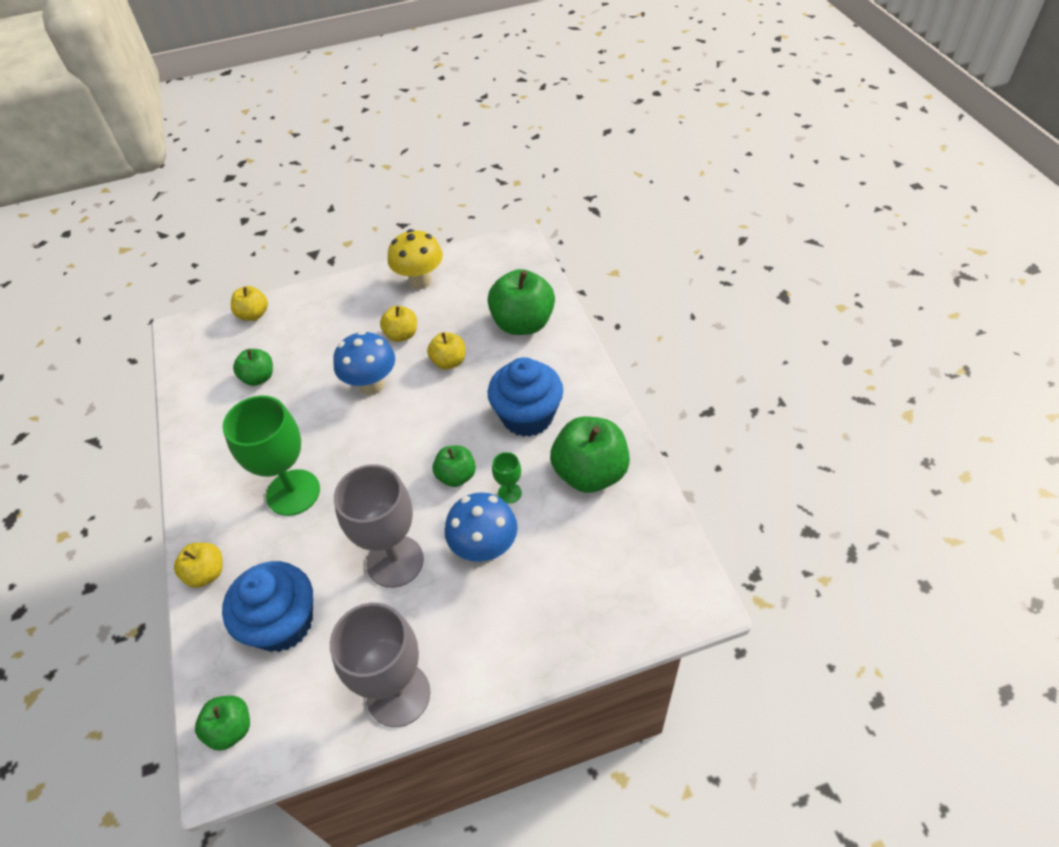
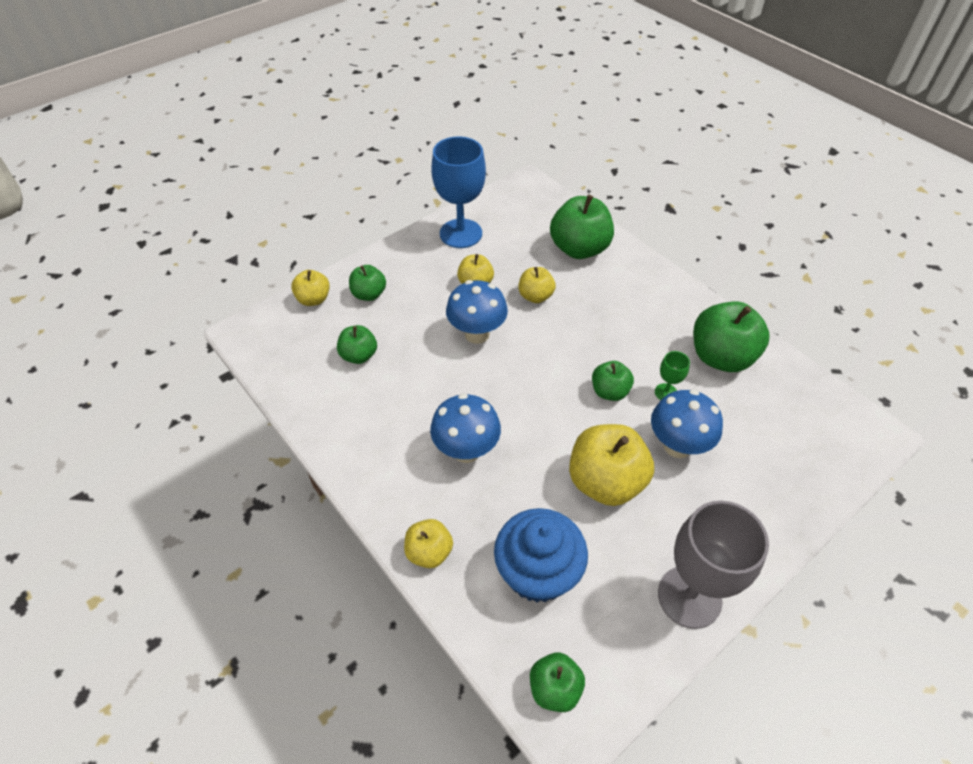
camera: 25 degrees left, 0 degrees up
(293, 492) = (466, 450): green goblet -> blue mushroom
(302, 322) = (369, 294): none -> green apple
(395, 561) = (605, 481): grey goblet -> yellow apple
(420, 281) = (461, 233): yellow mushroom -> blue goblet
(527, 416) = (636, 324): blue cupcake -> none

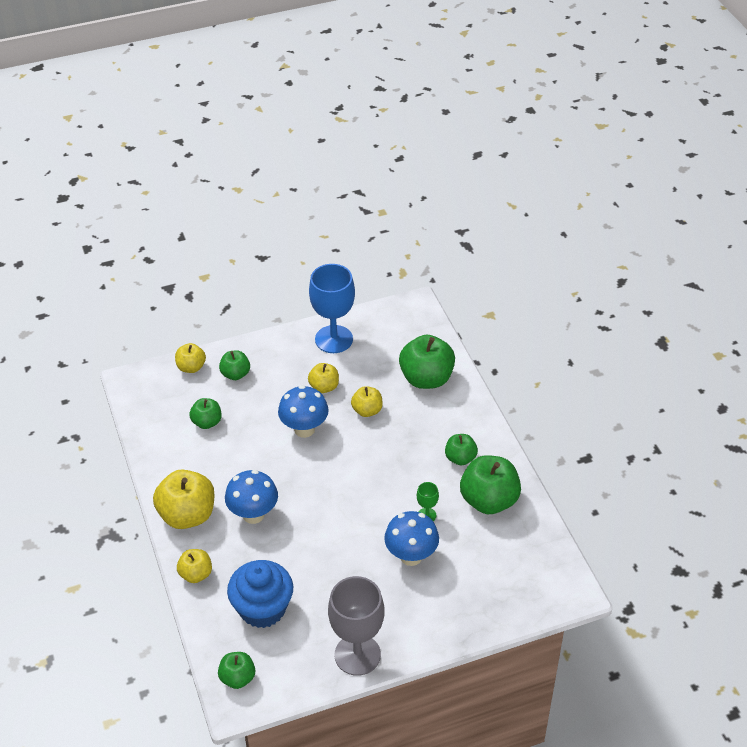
camera: 20 degrees right, 5 degrees down
(605, 481) = (342, 565): yellow apple -> yellow apple (187, 515)
(609, 391) = (383, 502): green apple -> green apple (460, 458)

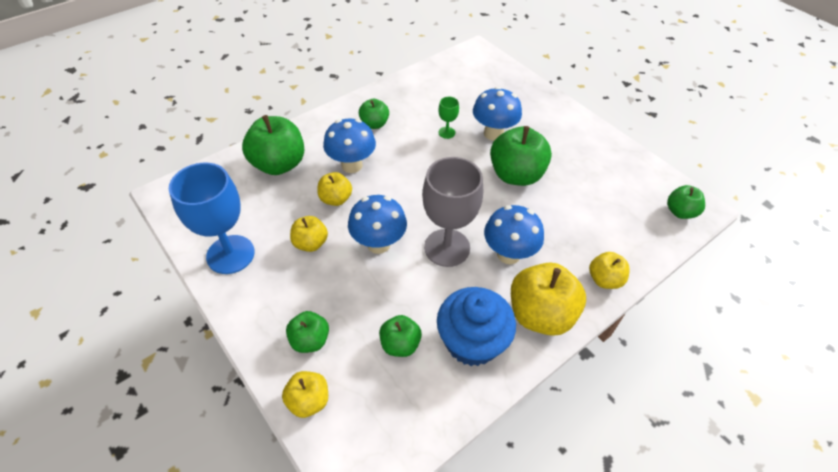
camera: 110 degrees left, 5 degrees up
(262, 608) = (605, 215): blue cupcake -> blue cupcake (472, 341)
(357, 655) = (603, 144): grey goblet -> grey goblet (447, 247)
(406, 429) = (352, 165): none -> blue mushroom
(489, 500) = (414, 101): green apple -> green apple (516, 175)

